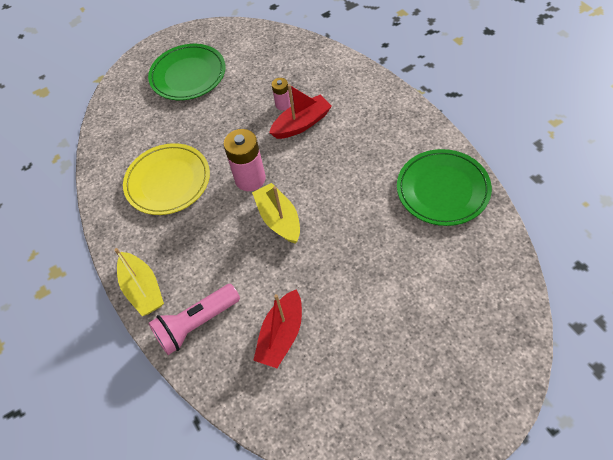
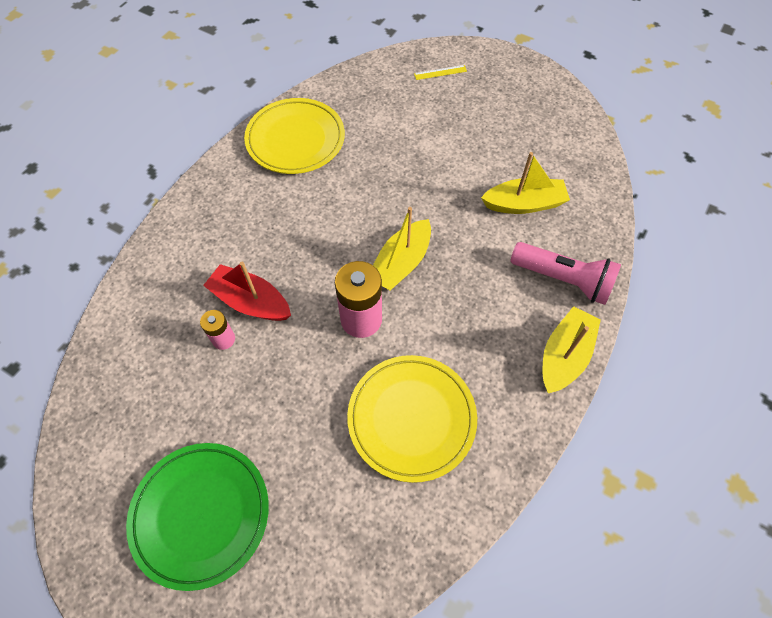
camera: 125 degrees left, 5 degrees up
(281, 335) = (524, 204): red boat -> yellow boat
(443, 190) = (295, 140): green plate -> yellow plate
(485, 345) = (440, 72): none -> yellow ruler

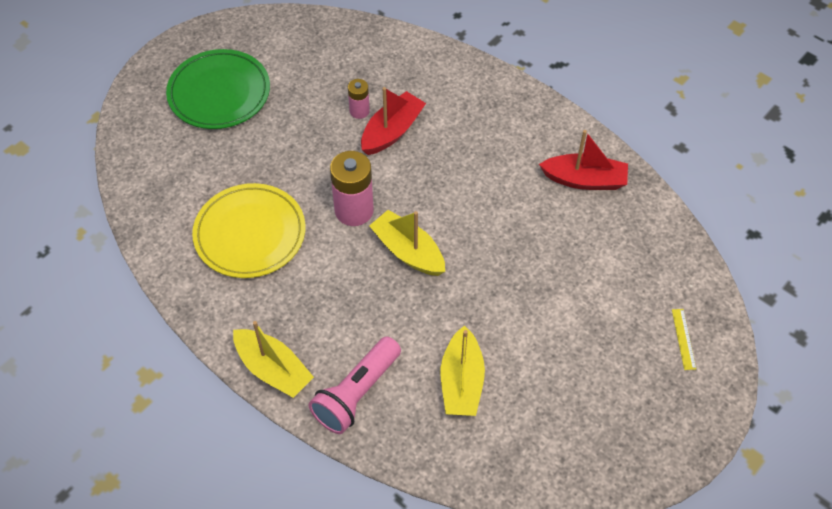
camera: 100 degrees right, 5 degrees down
(295, 140) = (584, 180): yellow plate -> red boat

